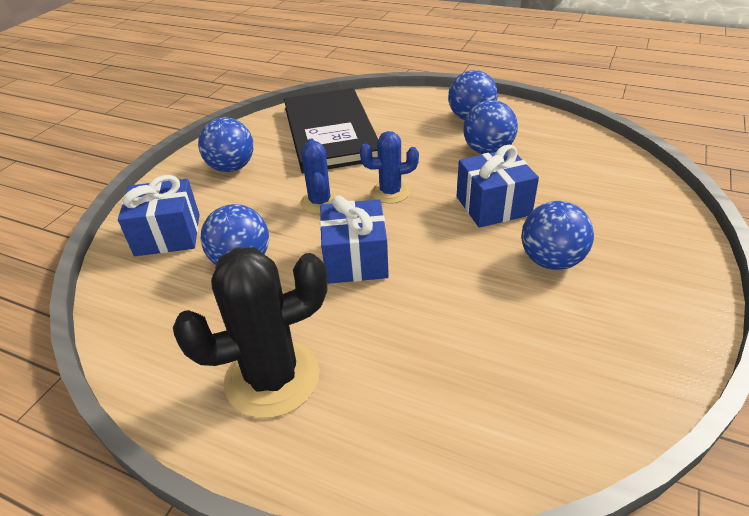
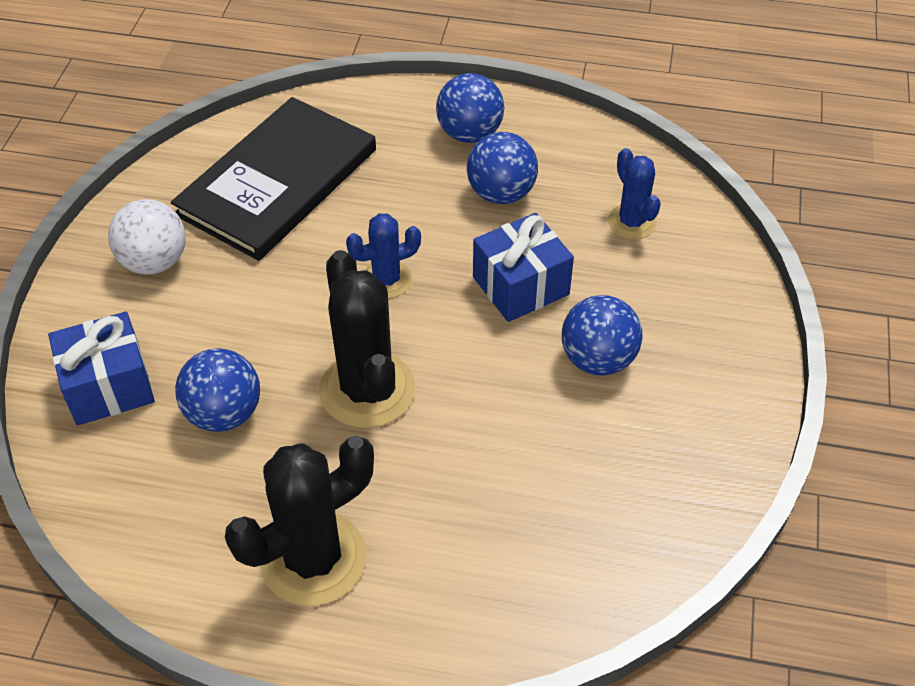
camera: 15 degrees left, 10 degrees up
(232, 167) = (154, 262): blue ball -> white ball
(320, 202) = (297, 307): blue cactus -> blue cactus (631, 222)
(330, 133) = (277, 182): black book -> black book turned 60 degrees clockwise
(355, 259) = (367, 390): blue gift -> black cactus

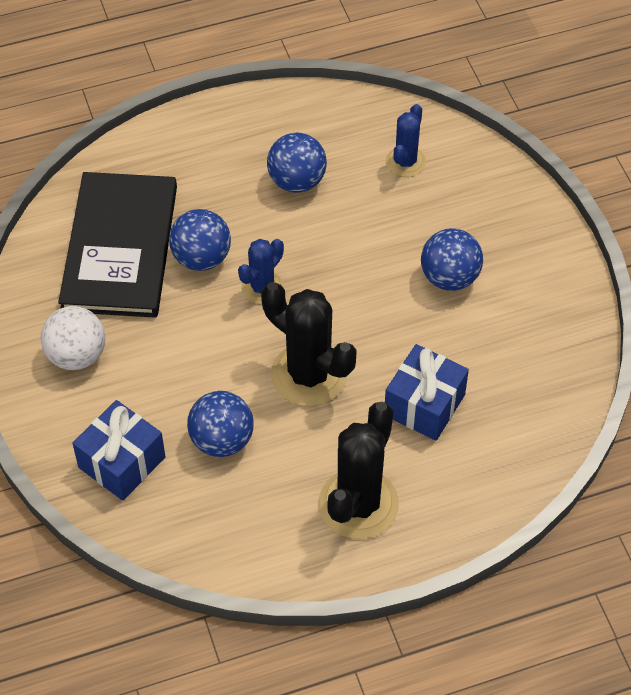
camera: 30 degrees left, 5 degrees up
(469, 134) = (238, 141): blue ball -> blue ball (201, 258)
(520, 285) = (360, 247): blue gift -> blue gift (424, 405)
(631, 222) = (405, 162): blue cactus -> blue cactus turned 75 degrees clockwise

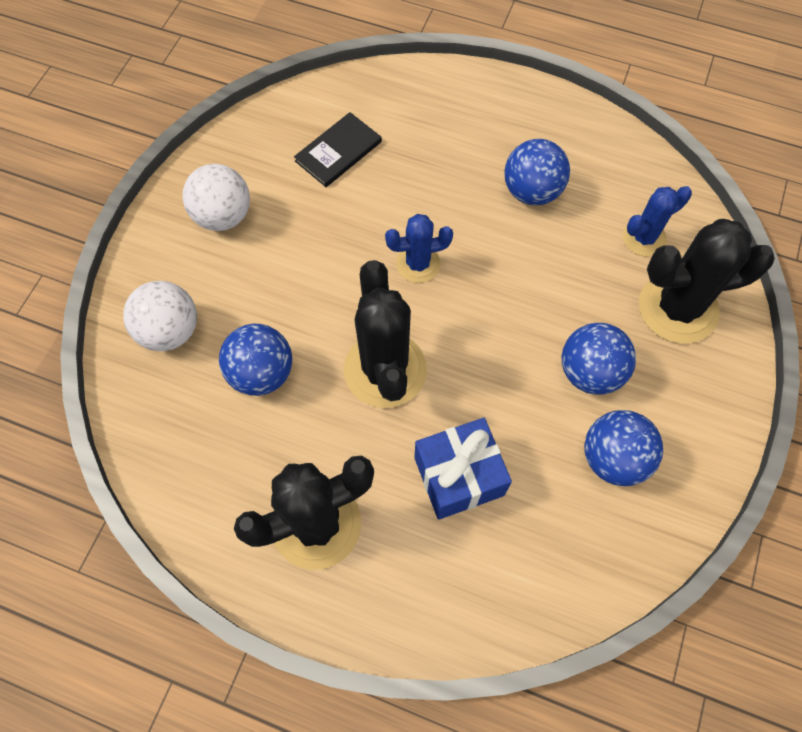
camera: 40 degrees right, 10 degrees up
(120, 248) = (338, 151): black book -> black book, size x0.48
(121, 462) = (170, 331): blue gift -> white ball
(201, 258) = (393, 204): blue ball -> blue ball (613, 458)
(470, 195) = (677, 308): none -> black cactus

